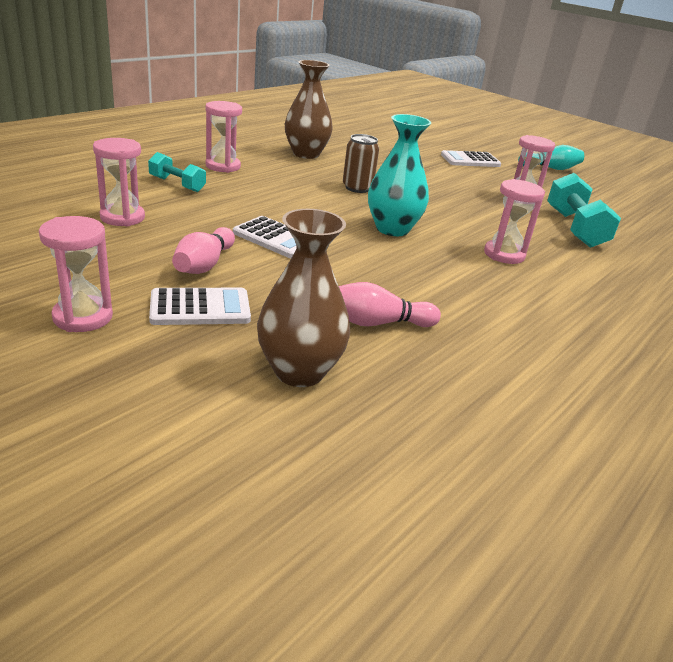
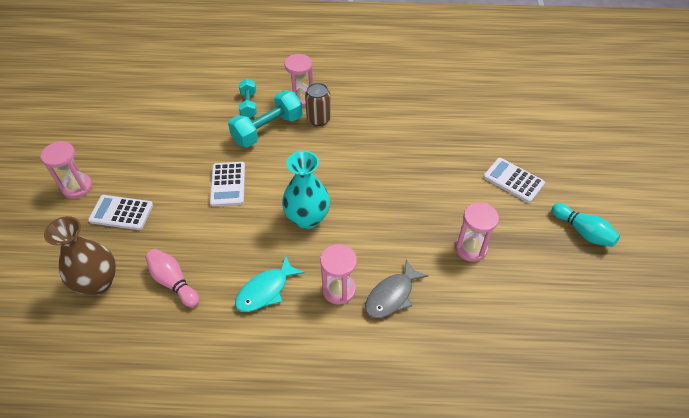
camera: 55 degrees right, 20 degrees up
(122, 217) = (182, 122): pink hourglass -> none
(200, 308) = (121, 213): white calculator -> white calculator turned 150 degrees clockwise
(204, 265) = (165, 183): pink bowling pin -> none
(306, 154) = (379, 109): brown vase -> none
(357, 188) = (354, 165): brown can -> brown can (318, 119)
(461, 283) = (265, 290): none -> turquoise fish
(538, 240) = (392, 295): none -> grey fish
(574, 228) = (449, 306): turquoise dumbbell -> turquoise dumbbell (267, 129)

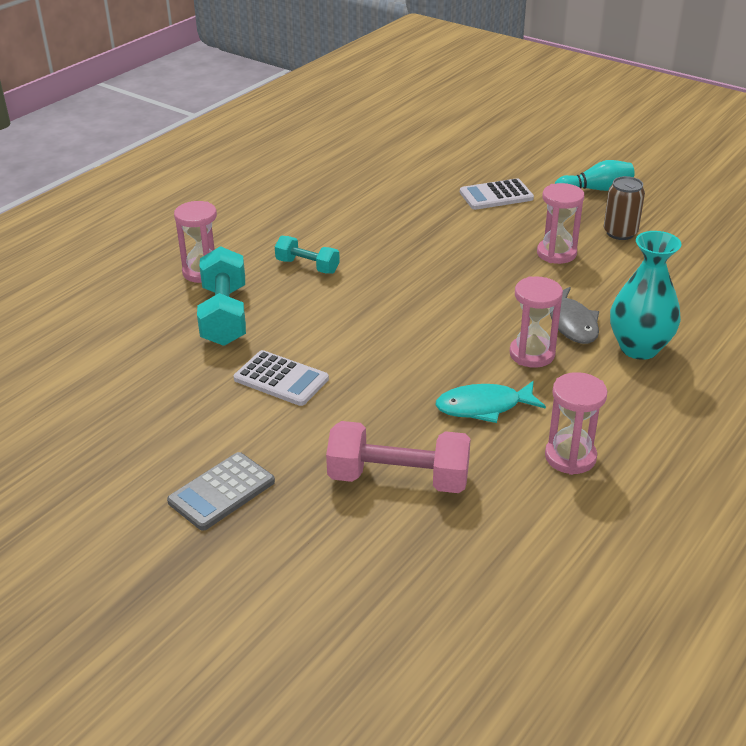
camera: 55 degrees left, 15 degrees down
(77, 187) = (113, 524): pink hourglass -> pink hourglass (570, 457)
(98, 282) = (329, 552): brown vase -> none
(121, 213) = (222, 492): white calculator -> grey calculator
(173, 282) = (398, 479): pink bowling pin -> pink dumbbell
(248, 105) = (158, 314): turquoise dumbbell -> turquoise dumbbell (307, 266)
(265, 290) = (484, 407): turquoise fish -> turquoise fish turned 90 degrees clockwise
(307, 218) = (407, 338): turquoise vase -> turquoise vase (639, 348)
(318, 119) = (257, 273): brown can -> brown can (620, 233)

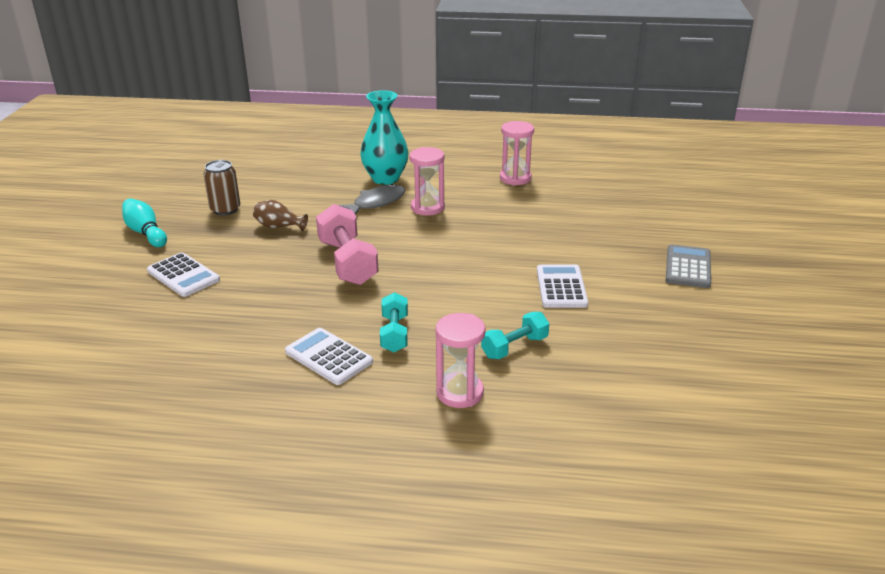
camera: 120 degrees left, 5 degrees down
(222, 492) = (688, 267): grey calculator -> grey calculator turned 90 degrees counterclockwise
(224, 315) = (514, 347): turquoise dumbbell -> turquoise dumbbell, size x0.60
(309, 232) = (328, 357): none -> white calculator
(398, 479) = (597, 218): pink dumbbell -> pink dumbbell (347, 262)
(484, 407) = (501, 210): turquoise fish -> none
(556, 253) = (278, 227): pink hourglass -> brown vase

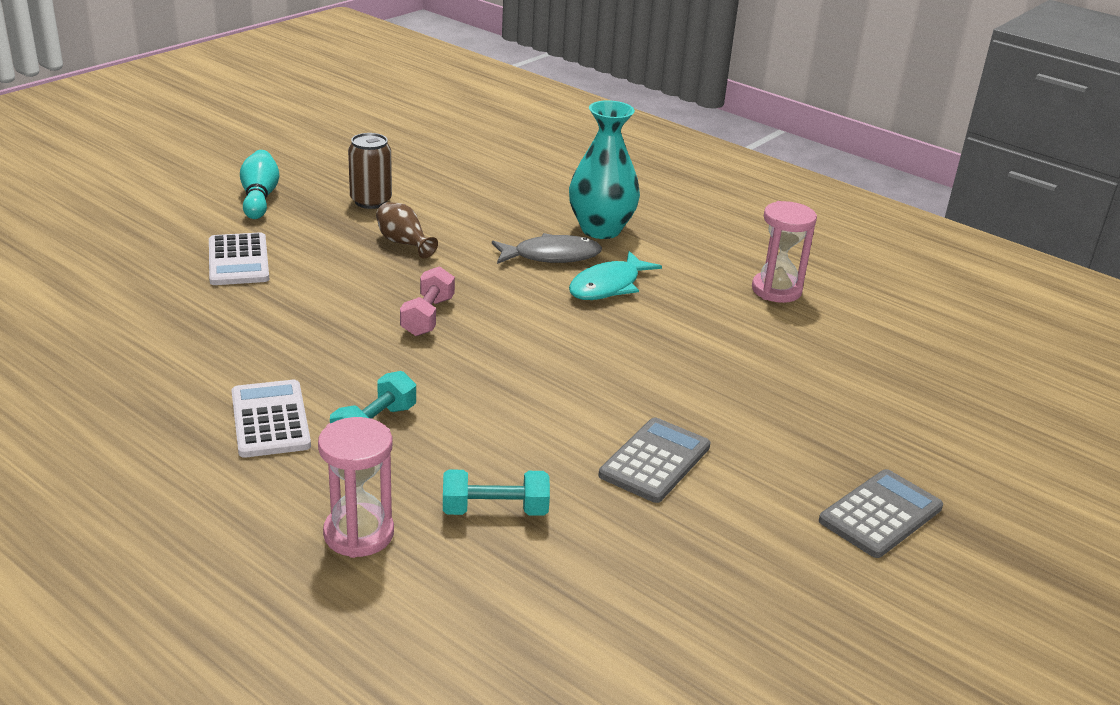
camera: 30 degrees right, 0 degrees up
(347, 262) = (427, 316): pink dumbbell -> pink dumbbell, size x0.60
(427, 208) = (608, 286): pink hourglass -> turquoise fish
(561, 287) = (655, 461): white calculator -> grey calculator

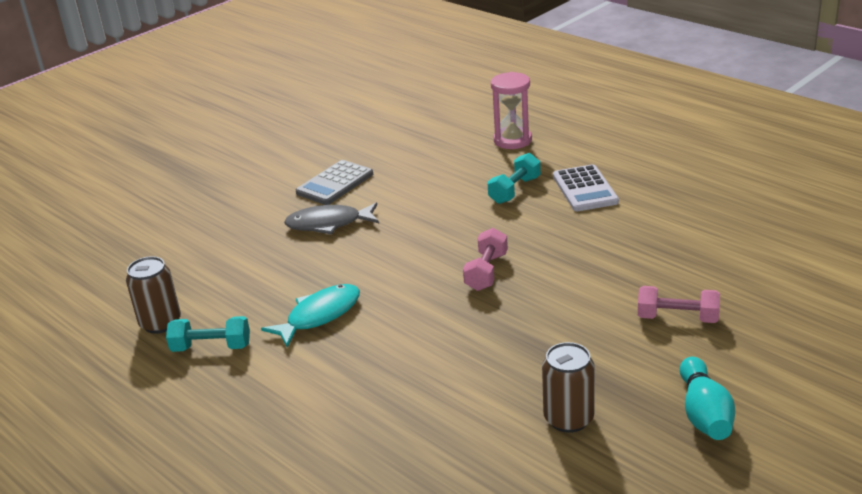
camera: 170 degrees left, 0 degrees up
(238, 260) = (677, 318): white calculator -> pink dumbbell
(403, 243) = (519, 354): brown vase -> none
(495, 510) = (437, 154): turquoise dumbbell -> turquoise dumbbell (211, 347)
(551, 256) = (366, 348): grey fish -> grey fish (328, 224)
(601, 230) = (302, 392): turquoise vase -> none
(776, 290) = (160, 323): pink hourglass -> brown can
(880, 514) = (214, 167): grey calculator -> none

